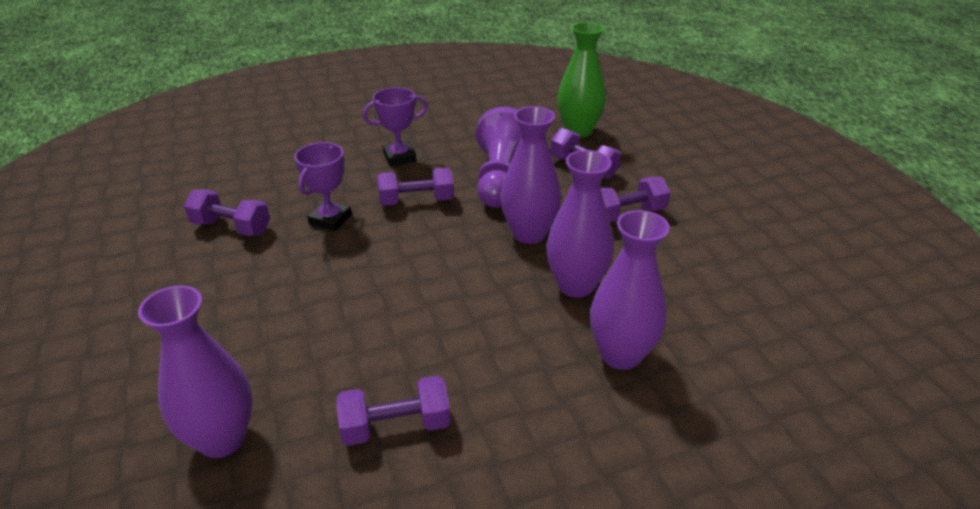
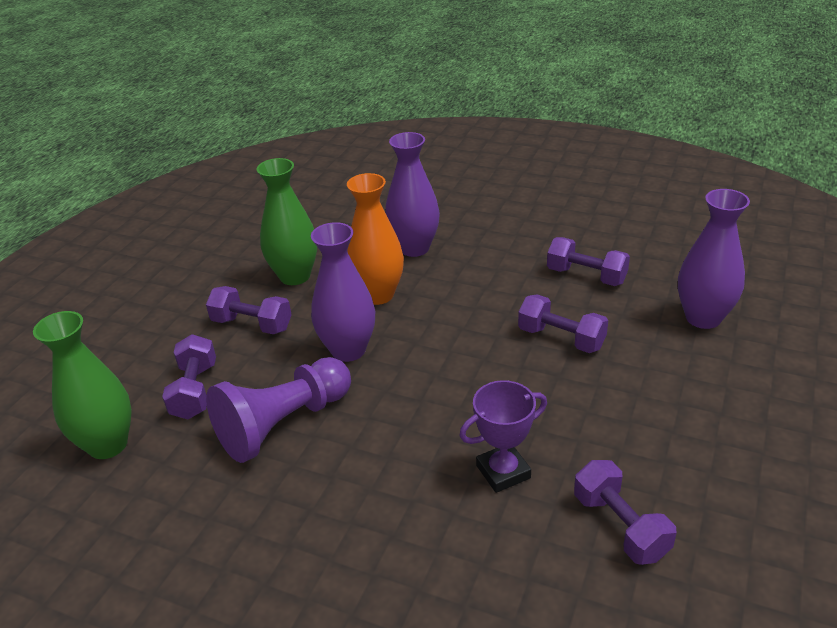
camera: 135 degrees left, 0 degrees up
(399, 157) = (337, 533): purple trophy -> none
(416, 201) = (395, 445): purple dumbbell -> purple dumbbell (561, 338)
(575, 285) = (378, 295): purple vase -> orange vase
(671, 263) = (295, 276): none -> green vase

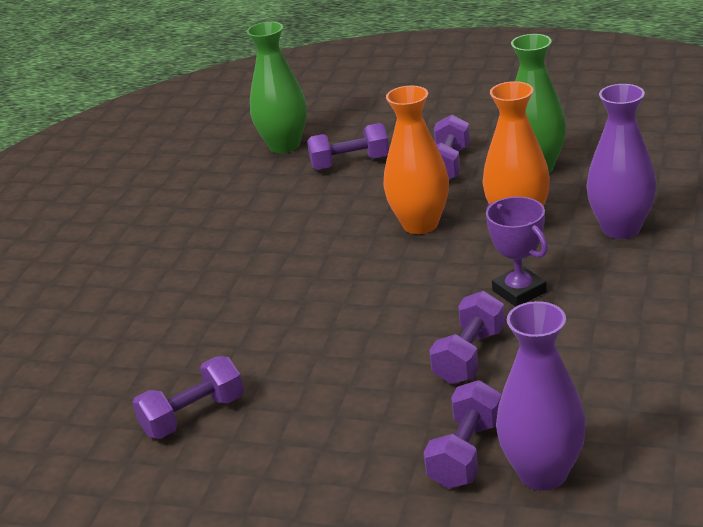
camera: 85 degrees right, 5 degrees down
(284, 424) = (313, 214): purple pawn -> none
(348, 350) = (420, 224): purple vase -> orange vase
(503, 472) = (260, 339): purple trophy -> purple trophy (519, 291)
(586, 276) = (608, 365): purple dumbbell -> purple dumbbell (466, 453)

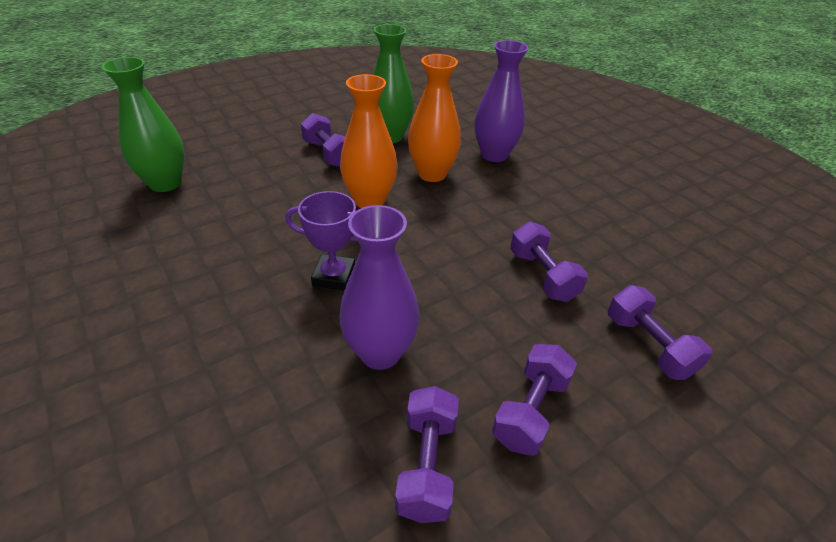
camera: 55 degrees left, 10 degrees up
(350, 163) = (247, 177): purple dumbbell -> purple dumbbell (530, 411)
(519, 291) = (501, 217): purple trophy -> purple trophy (334, 276)
(543, 473) = (702, 328): purple vase -> purple vase (380, 352)

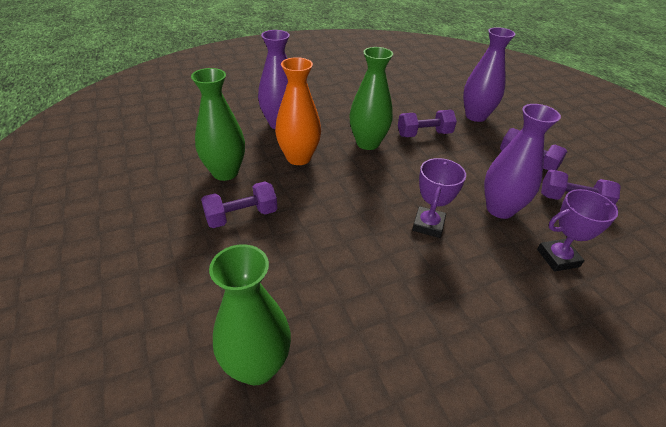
camera: 80 degrees left, 0 degrees up
(281, 410) = (558, 258): none -> purple trophy
(370, 200) = (330, 196): orange vase -> none
(488, 222) = (367, 143): none -> green vase
(648, 345) = (475, 116): purple dumbbell -> purple vase

